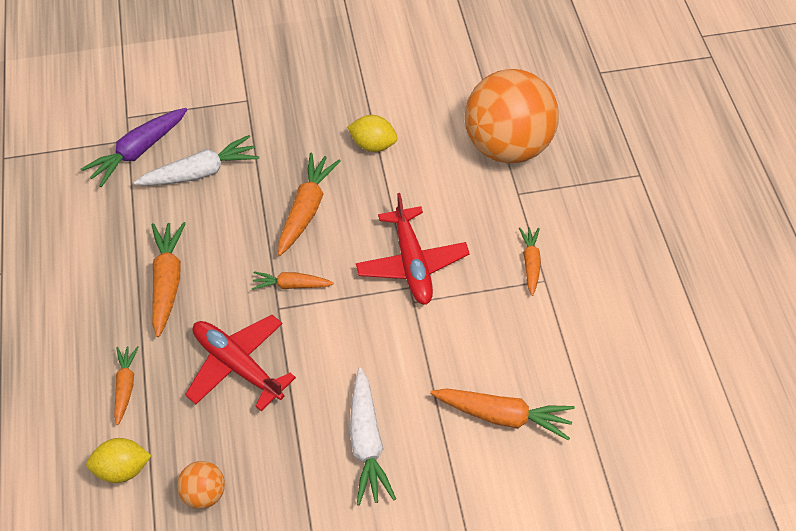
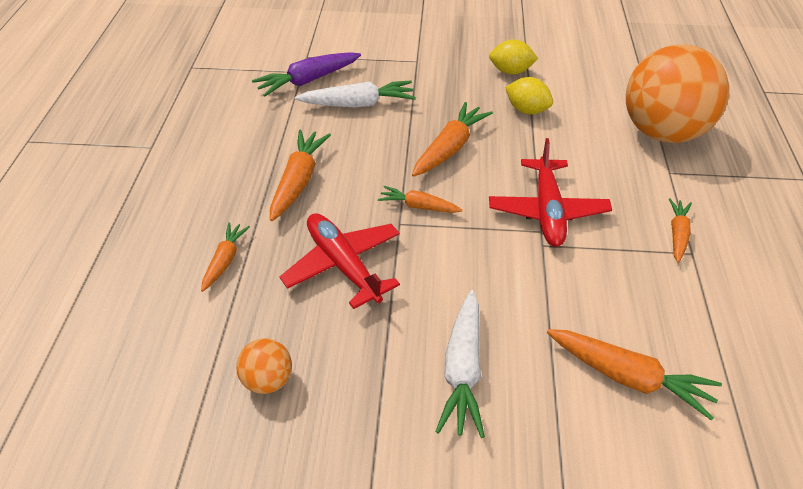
camera: 15 degrees right, 10 degrees down
(122, 468) = (192, 335): yellow lemon -> yellow lemon (511, 71)

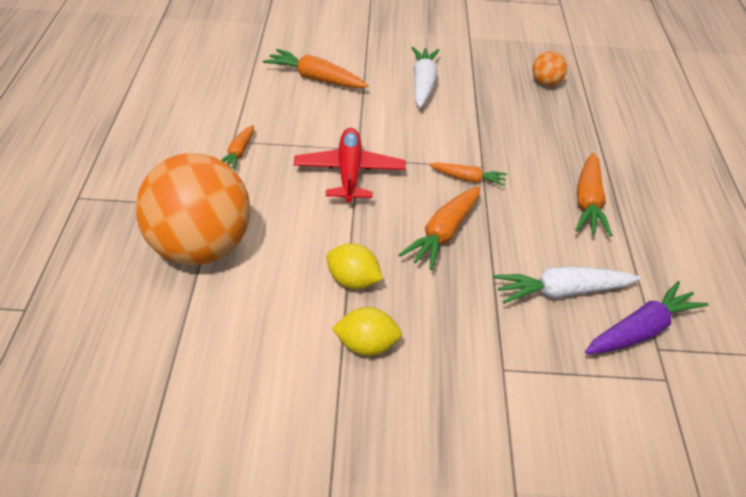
camera: 175 degrees right, 5 degrees down
(225, 260) = (616, 143): orange carrot -> none
(343, 265) = (521, 138): red plane -> none

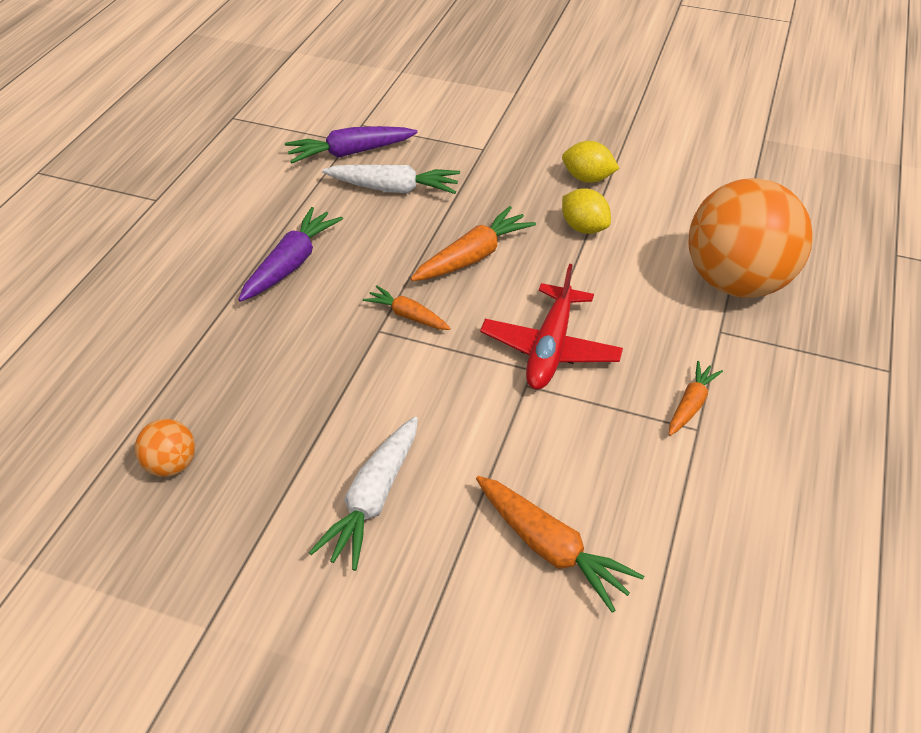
camera: 160 degrees left, 5 degrees up
(588, 203) = (291, 264): orange carrot -> purple carrot

